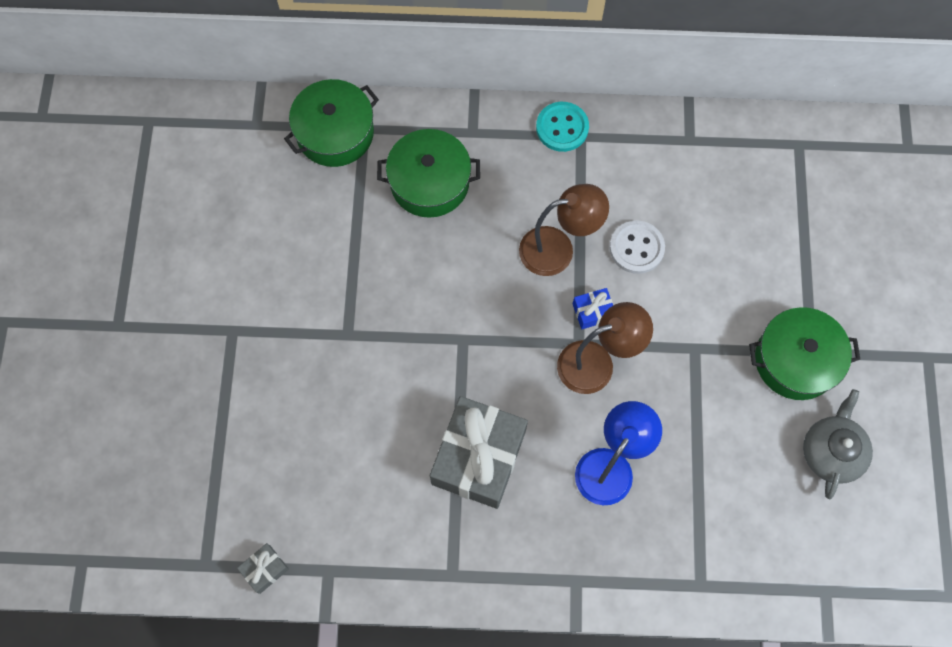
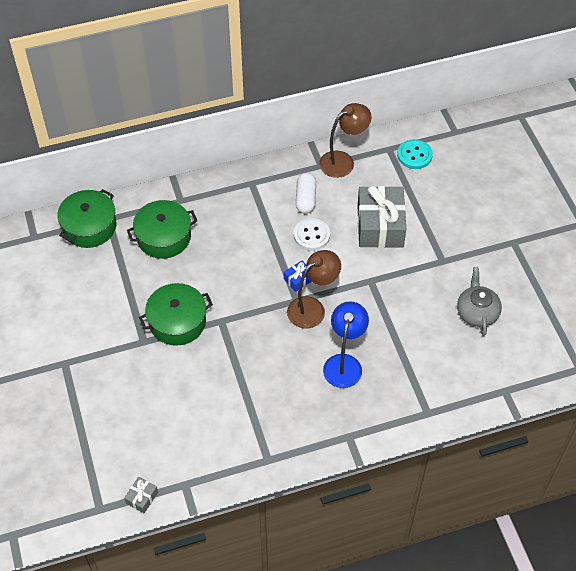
camera: 20 degrees left, 15 degrees down
(478, 457) = (258, 386): grey gift -> grey gift (380, 226)
(558, 249) = (262, 250): brown lamp -> brown lamp (343, 161)
(562, 128) = (237, 181): turquoise button -> turquoise button (414, 155)
(648, 187) = (305, 199): none -> white capsule
(795, 360) = (435, 268): green pot -> green pot (177, 322)

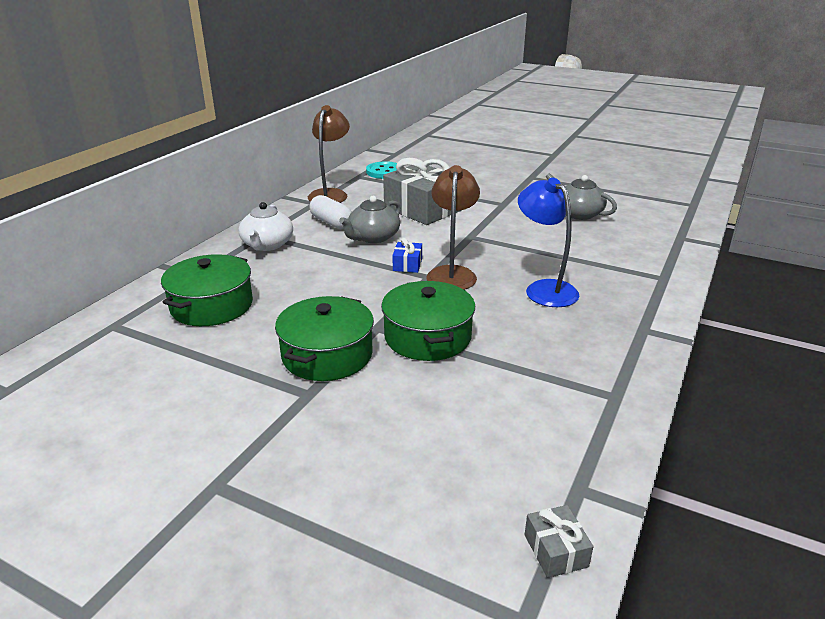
camera: 45 degrees left, 25 degrees down
(89, 226) = (92, 343): green pot -> green pot (427, 337)
(244, 196) = (267, 245): none -> white teapot
(311, 235) = (373, 237): white button -> grey teapot

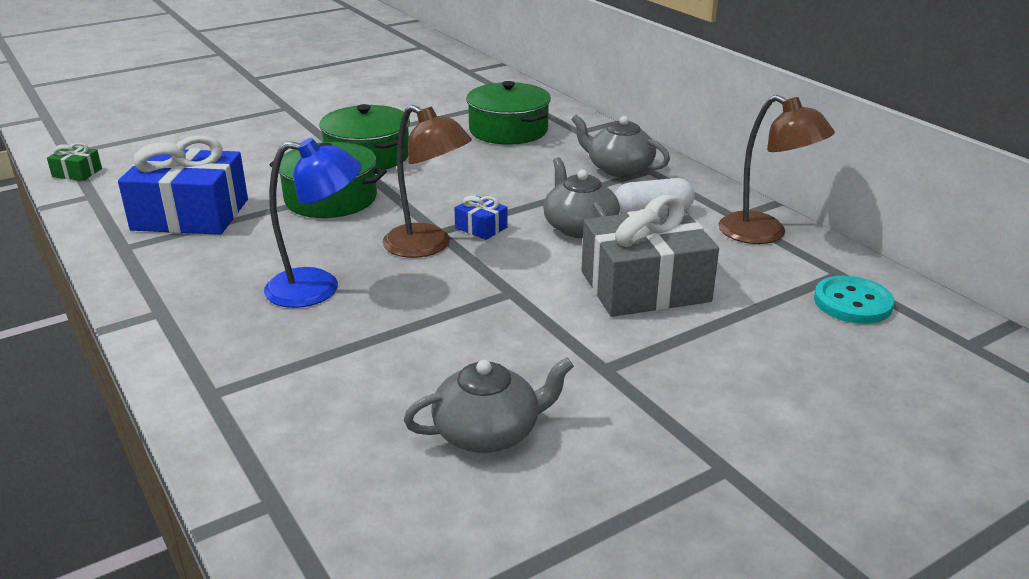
camera: 120 degrees right, 0 degrees up
(267, 245) = (619, 169): white teapot -> grey teapot
(532, 393) = (190, 215): none -> blue gift
(555, 550) = (77, 173): grey gift -> green gift

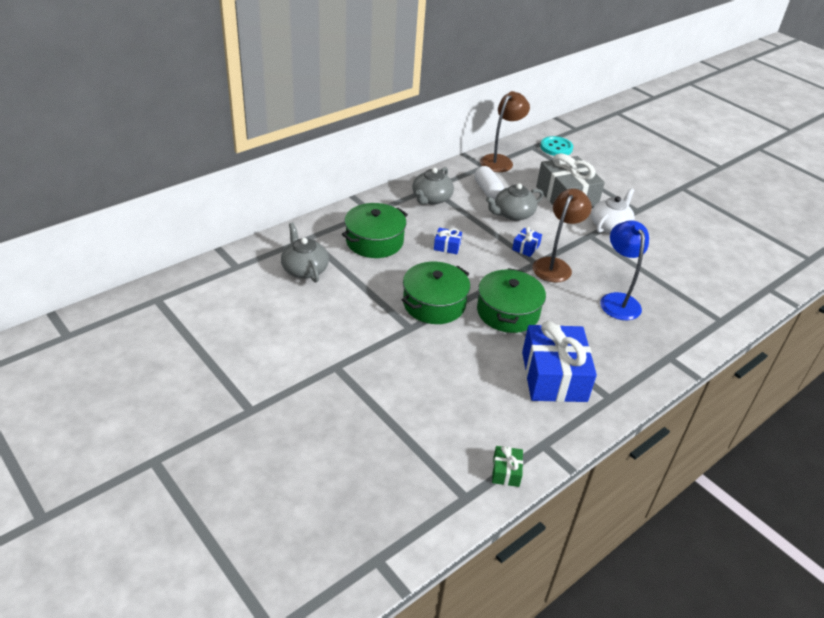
camera: 100 degrees left, 10 degrees up
(488, 432) = (696, 238): grey teapot -> grey teapot (304, 269)
(491, 171) = (447, 246): none -> blue gift
(542, 320) = (610, 226): none -> white teapot

